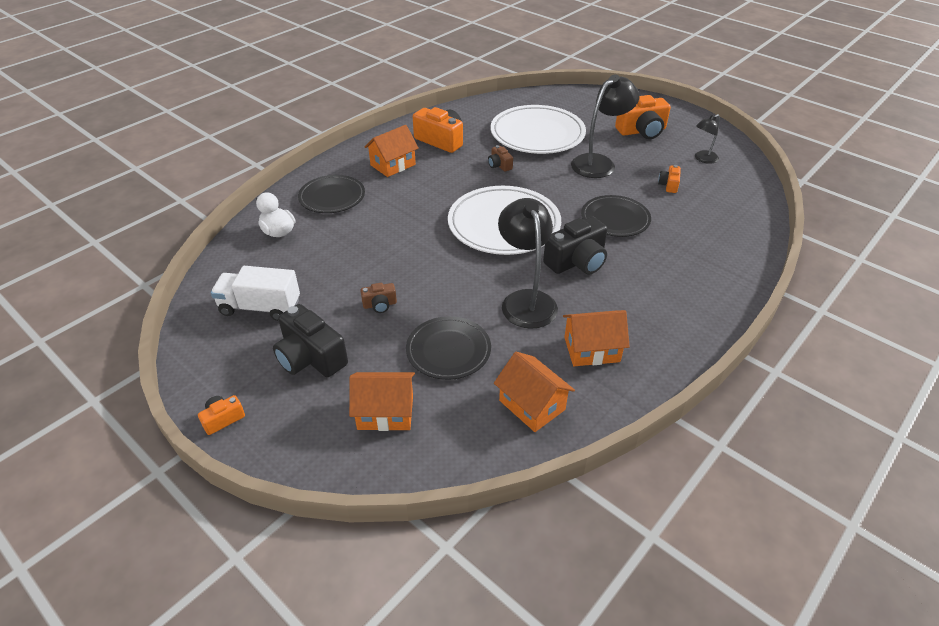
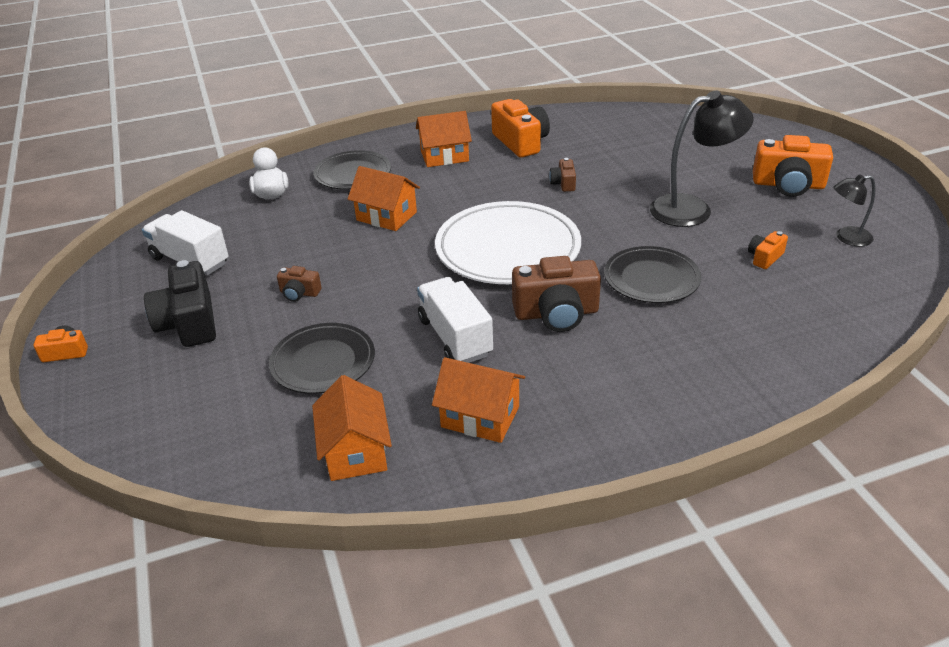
camera: 30 degrees right, 5 degrees down
(385, 412) = (205, 401): orange house -> orange house (386, 216)
(526, 300) = (455, 337): black lamp -> white truck
(537, 134) = (643, 159): white plate -> none
(577, 261) = (556, 313): black camera -> brown camera

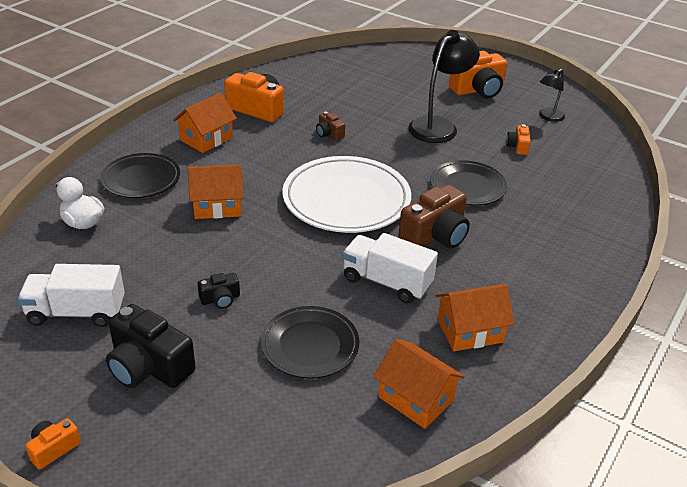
camera: 40 degrees left, 0 degrees up
(299, 293) = (220, 299): brown camera -> black camera

